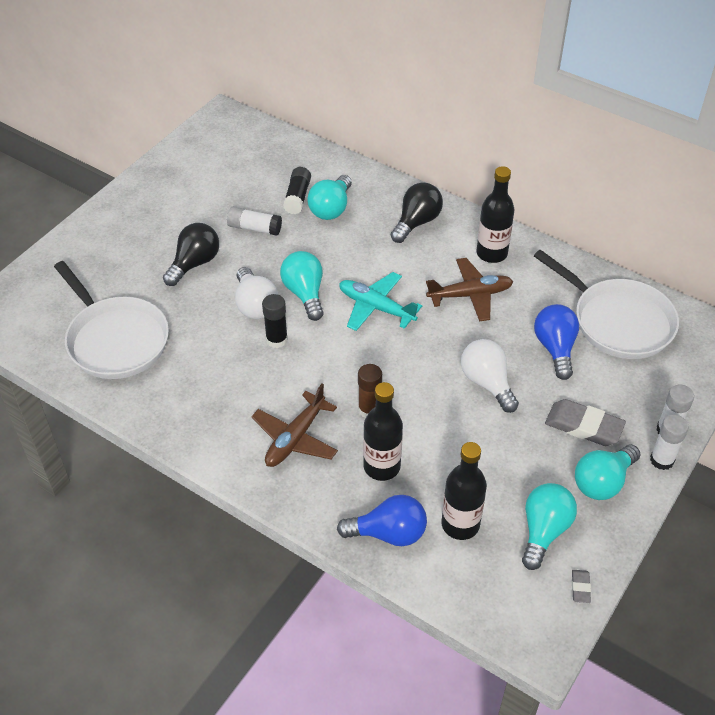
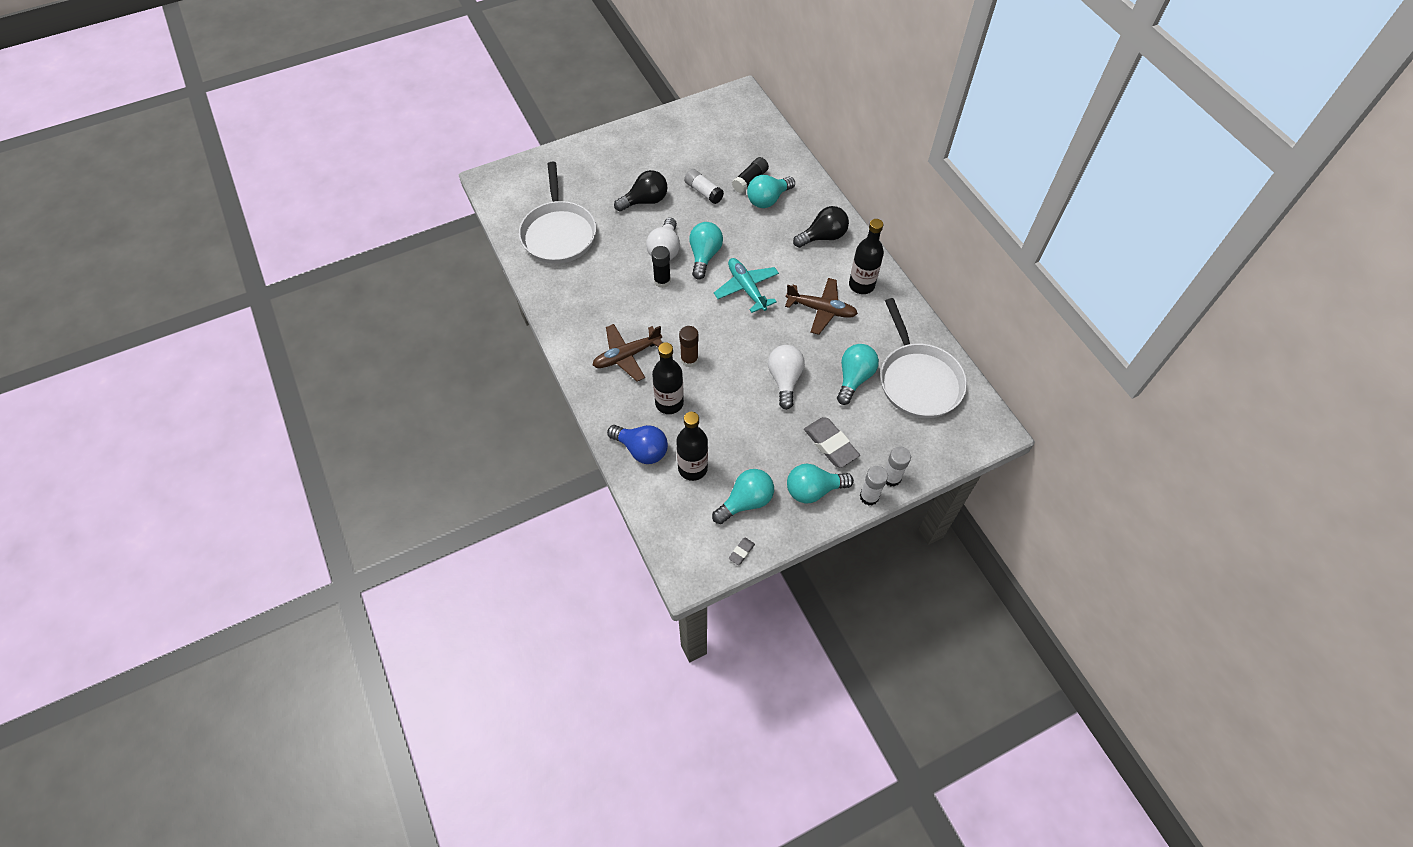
camera: 30 degrees right, 10 degrees up
(555, 348) = (854, 378): blue light bulb -> turquoise light bulb

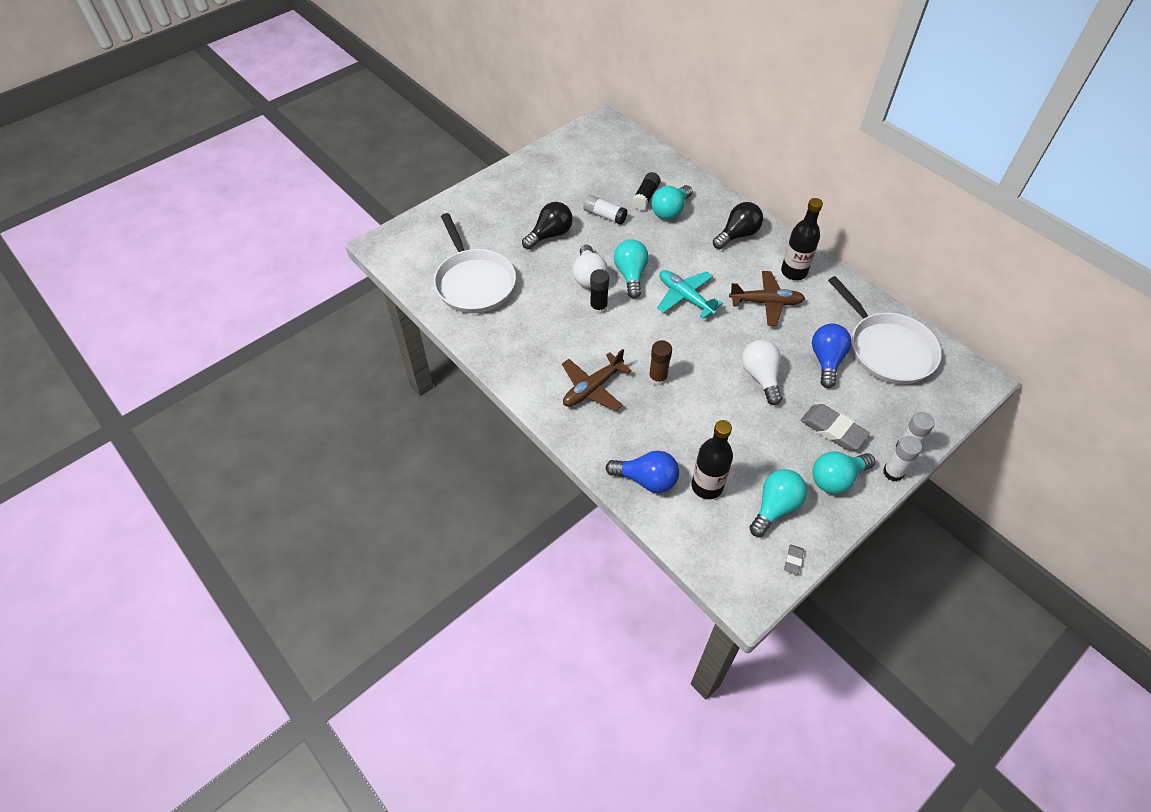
camera: 15 degrees left, 5 degrees down
(669, 403) = (655, 426): black bottle -> none
(854, 378) = (826, 360): turquoise light bulb -> blue light bulb

